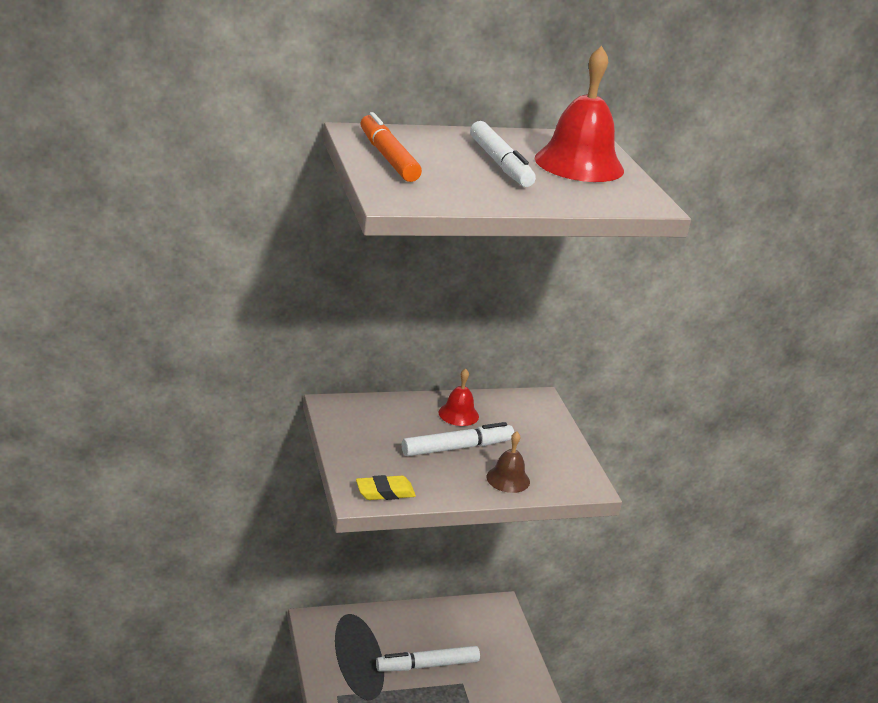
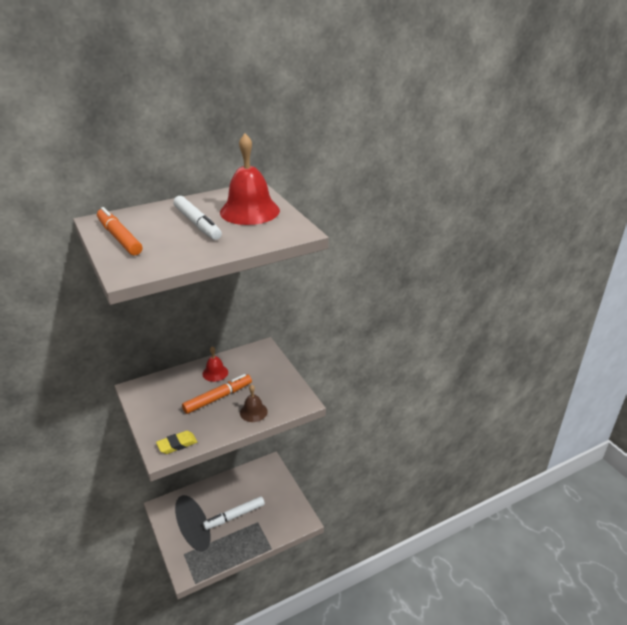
camera: 10 degrees left, 5 degrees up
(457, 448) = (218, 398): white marker -> orange marker

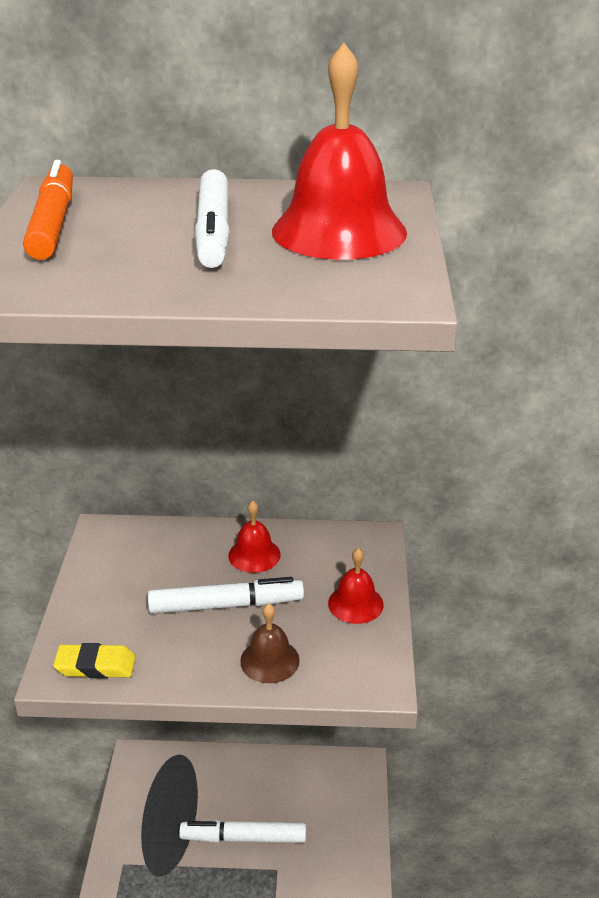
camera: 30 degrees right, 0 degrees up
(218, 398) = (226, 605): orange marker -> white marker
(274, 376) = (355, 603): none -> red bell

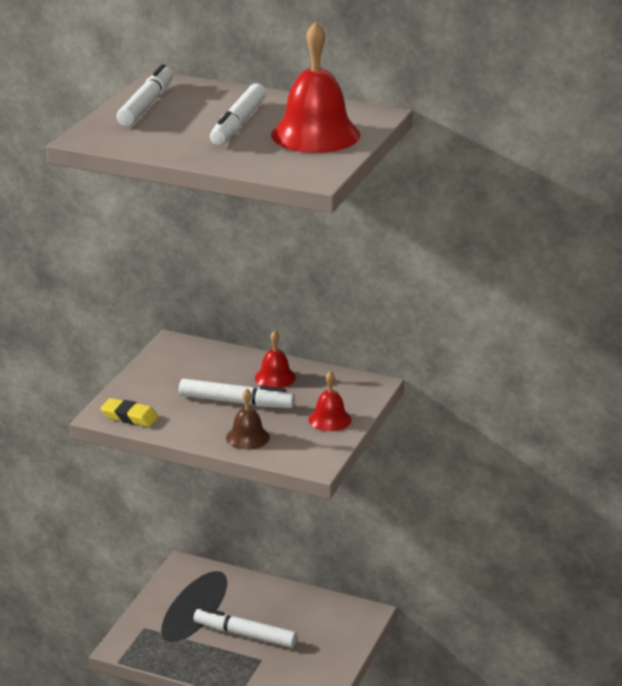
camera: 20 degrees right, 5 degrees down
(53, 223) = (147, 105): orange marker -> white marker

